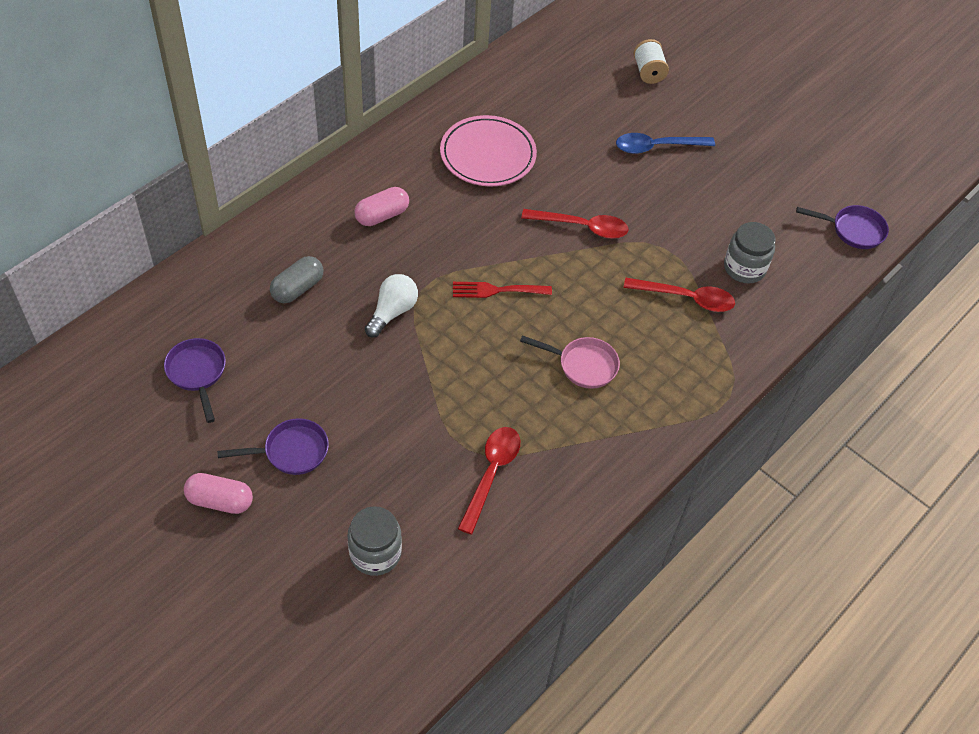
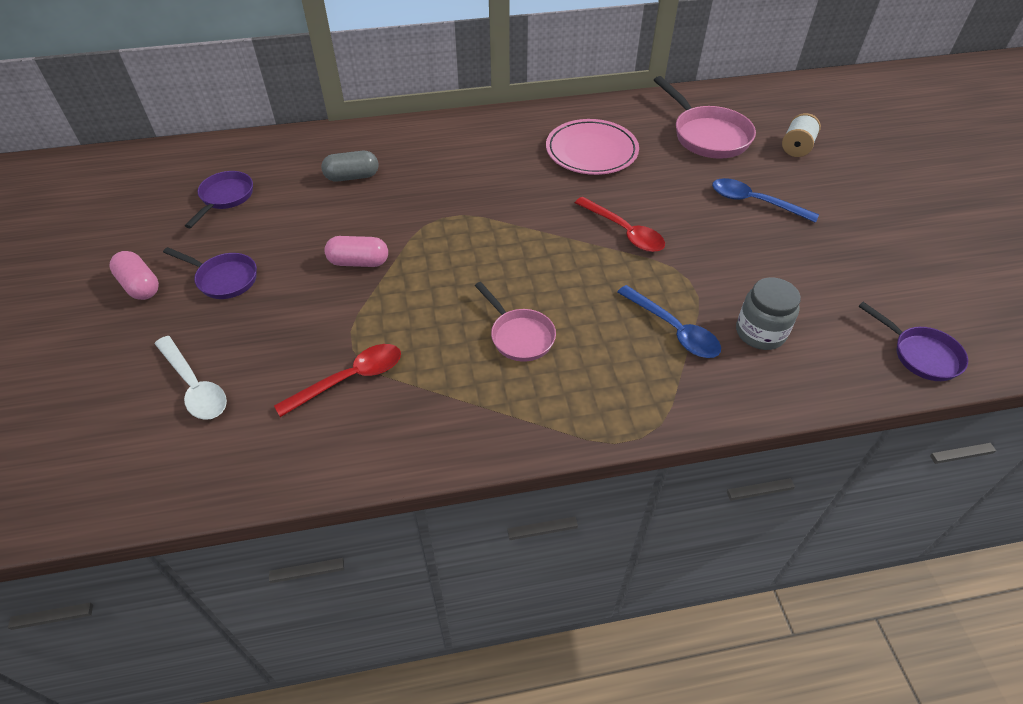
camera: 40 degrees right, 5 degrees down
(375, 553) = (195, 386): grey jar -> white spoon
(382, 215) = (465, 157): pink capsule -> pink capsule (359, 262)
(392, 312) = (402, 222): white light bulb -> none
(496, 290) = (501, 245): red fork -> none
(569, 91) = (707, 135): none -> pink pan
(686, 298) = (674, 330): red spoon -> blue spoon

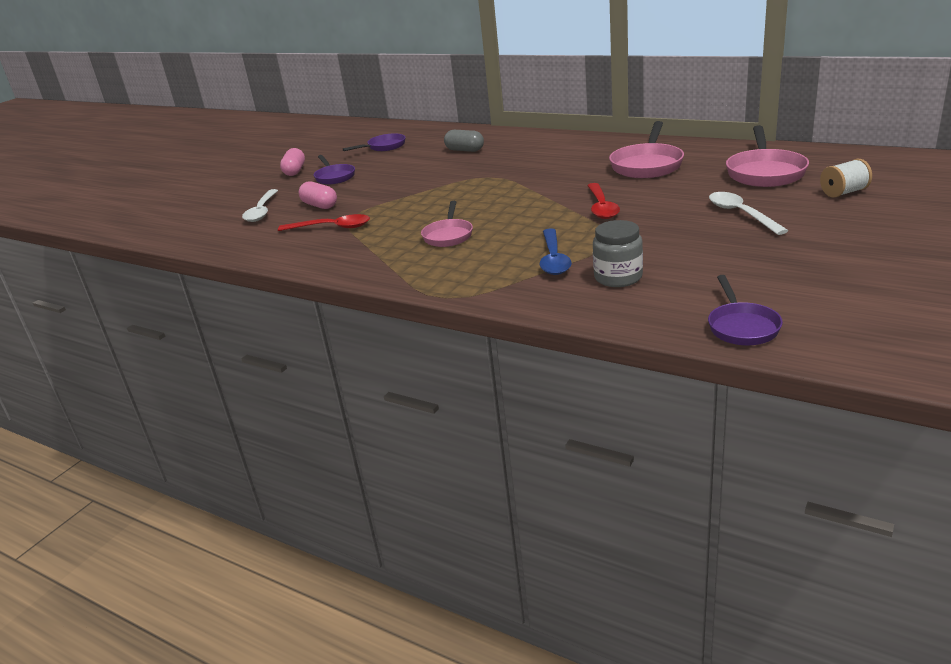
camera: 45 degrees right, 20 degrees down
(359, 262) = (410, 185): pink capsule -> pink capsule (320, 205)
(591, 151) = (647, 165): pink plate -> pink pan
(754, 202) = (740, 214): blue spoon -> white spoon

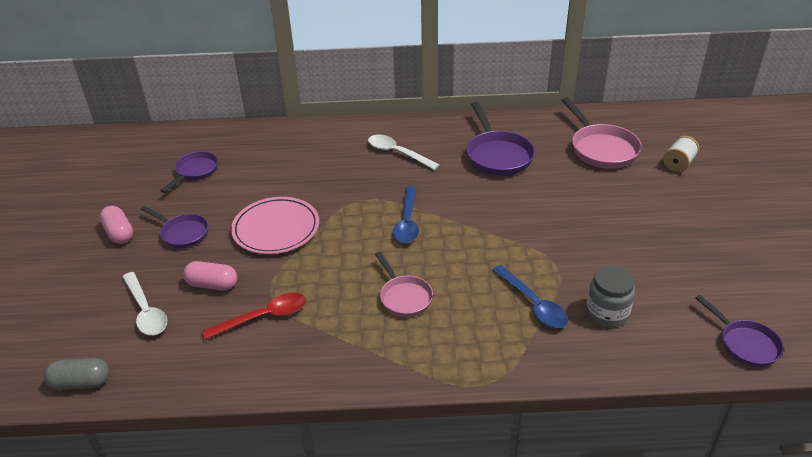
camera: 35 degrees left, 10 degrees up
(401, 184) = (276, 229): none -> pink plate
(465, 150) = (297, 162): grey capsule -> grey capsule (81, 383)
(509, 194) = (407, 222): none -> blue spoon
(601, 207) = (510, 222): red spoon -> none
(647, 165) = (497, 155): pink pan -> purple pan
(740, 214) = (628, 207): white spoon -> white spoon (397, 153)

